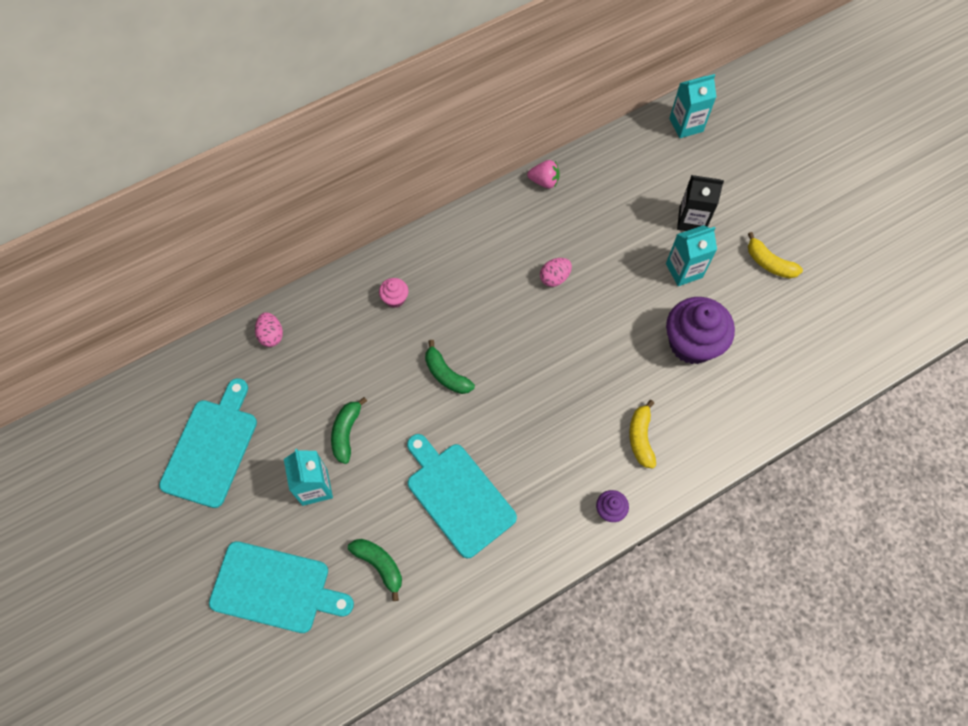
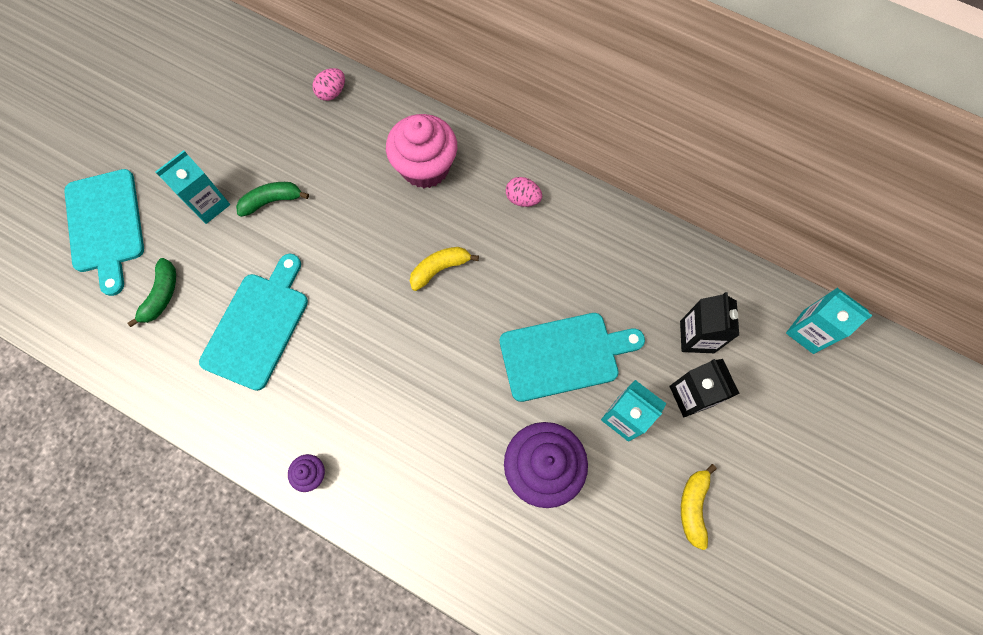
camera: 60 degrees right, 5 degrees up
(211, 448) = (205, 109): turquoise cutting board -> turquoise cutting board (564, 355)
(395, 298) = (425, 167): pink cupcake -> pink cupcake, size x2.20
(446, 374) = (373, 251): green banana -> none
(544, 181) = (637, 228): pink strawberry -> none
(554, 278) = (534, 293): pink egg -> pink egg (522, 199)
(641, 438) = (405, 466): yellow banana -> yellow banana (440, 269)
(651, 192) = (697, 337): none -> black carton

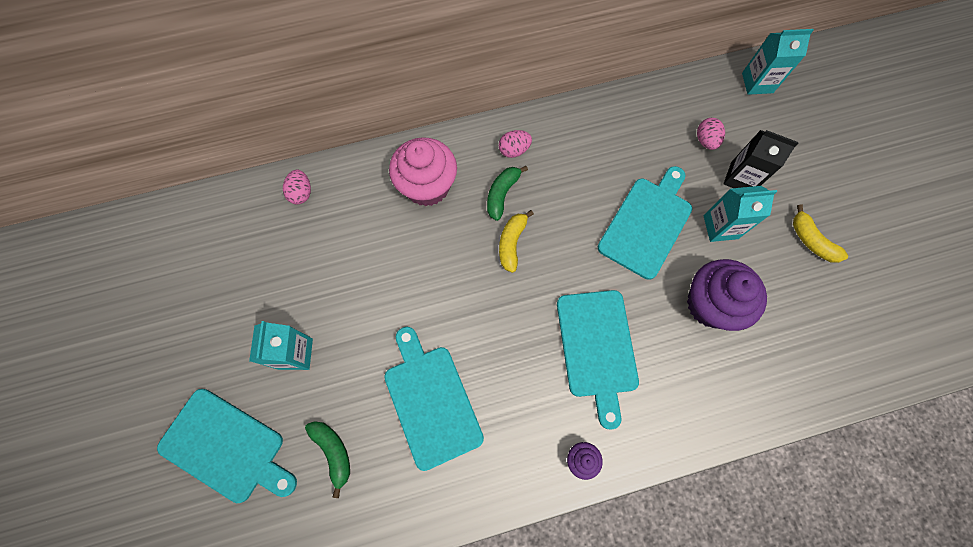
camera: 45 degrees left, 0 degrees up
(272, 201) = (342, 307): green banana -> green banana (502, 194)
(414, 409) = (597, 348): none -> turquoise cutting board
(697, 337) = (705, 141): black carton -> pink egg

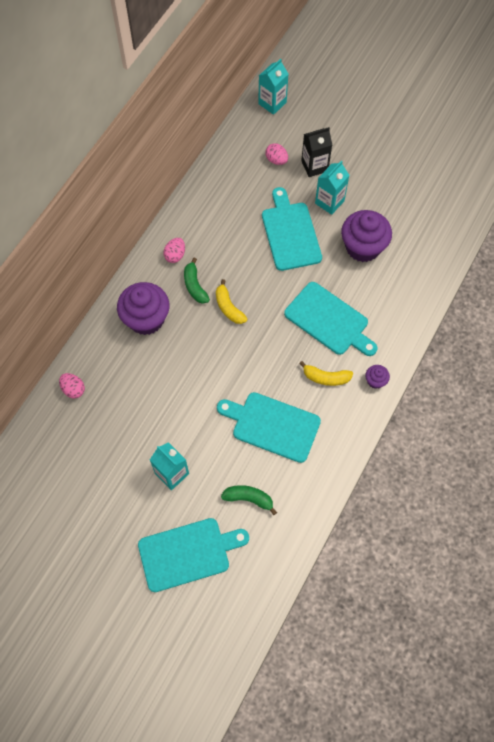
camera: 45 degrees left, 5 degrees down
(427, 186) = (146, 319): pink cupcake -> purple cupcake
(811, 241) = (380, 170): yellow banana -> yellow banana (326, 377)

